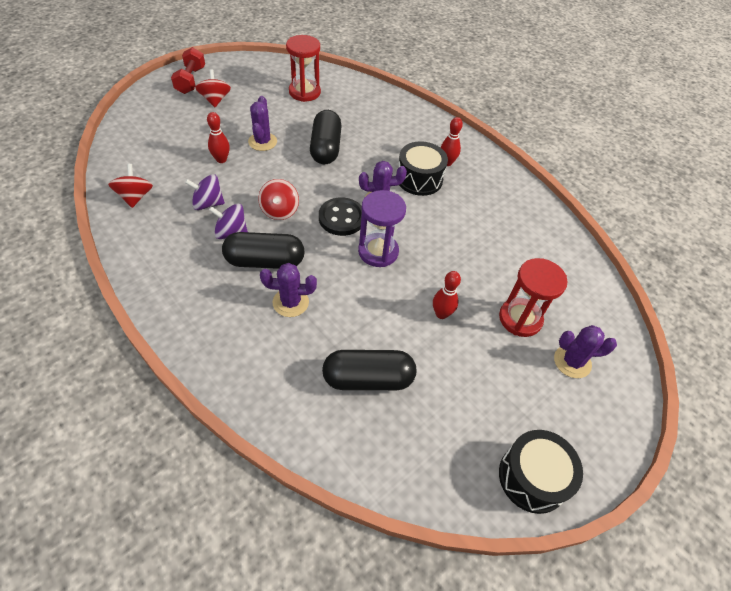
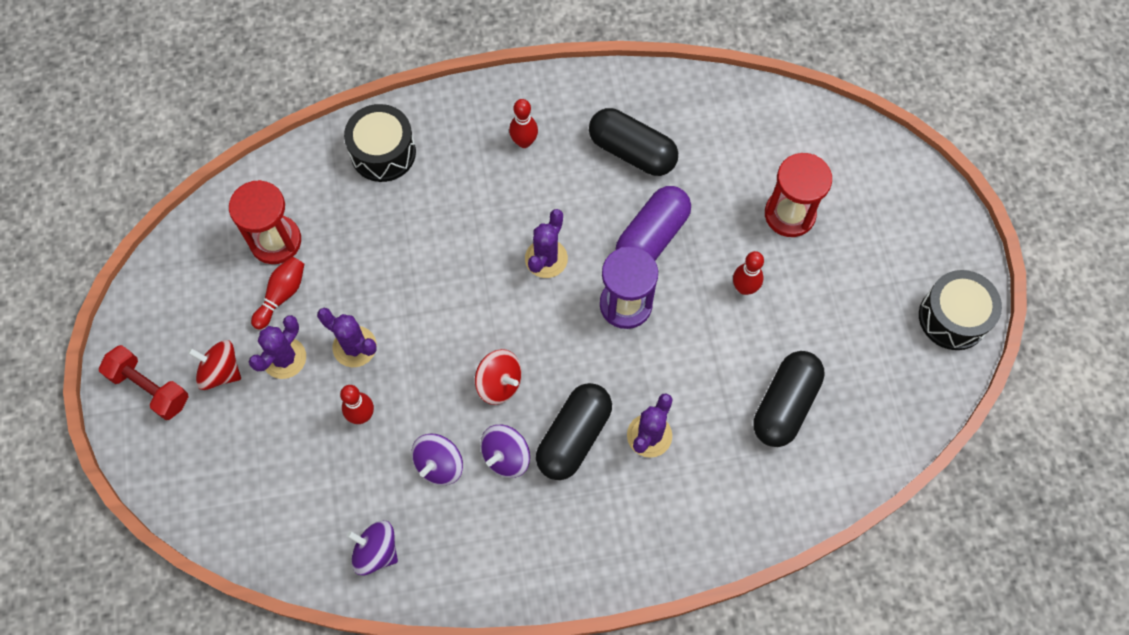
camera: 55 degrees left, 15 degrees up
(135, 197) = (376, 551): red spinning top -> purple spinning top
(274, 105) = (281, 295): none -> red bowling pin
(325, 148) = (413, 272): black capsule -> black capsule (632, 152)
(341, 218) = (551, 317): black button -> none
(419, 179) = (534, 191): black drum -> black drum (383, 152)
(437, 247) = (652, 237): none -> purple capsule
(572, 362) = (861, 201): purple cactus -> purple cactus (284, 358)

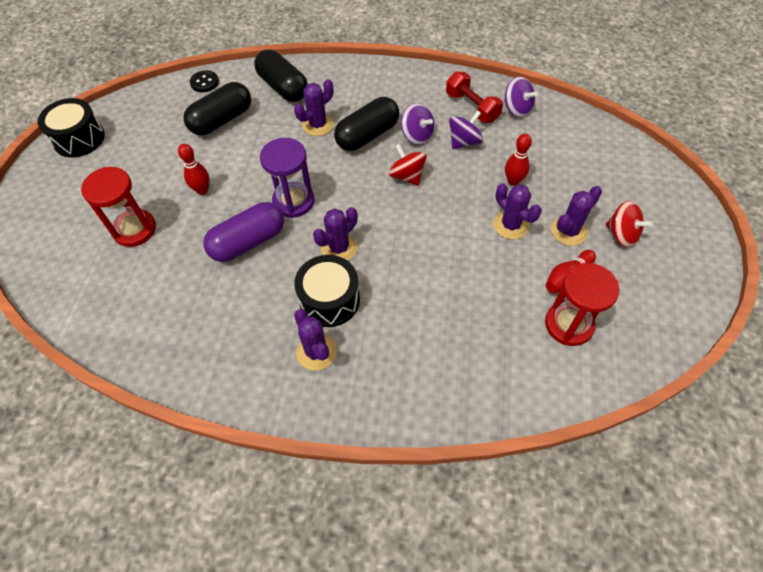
camera: 160 degrees left, 10 degrees down
(149, 388) = (681, 237): red dumbbell -> red dumbbell (472, 107)
(383, 152) = (453, 381): black drum -> black drum (329, 300)
(506, 456) = (417, 136): purple spinning top -> purple spinning top turned 75 degrees clockwise
(524, 142) = (316, 352): red bowling pin -> purple cactus
(632, 152) = (226, 314): black capsule -> black capsule (283, 87)
(852, 469) = (204, 82): none -> black button

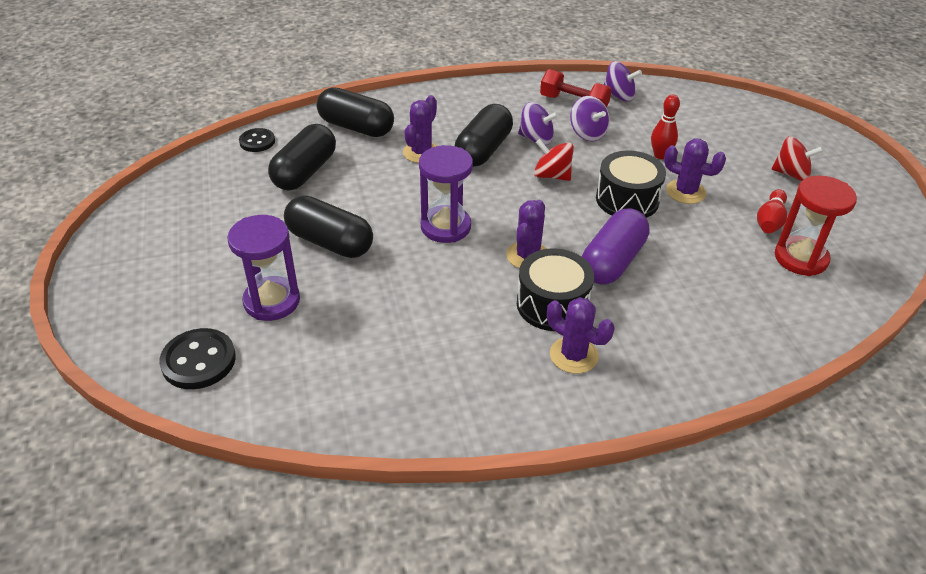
camera: 25 degrees left, 15 degrees down
(61, 264) = (198, 361): none -> black button
(79, 138) = (130, 229): black drum -> black drum (627, 199)
(134, 229) = (272, 301): red hourglass -> purple hourglass
(202, 190) = (330, 242): red bowling pin -> black capsule
(248, 242) = (421, 277): purple capsule -> purple capsule (612, 261)
(464, 141) = (587, 133): purple spinning top -> purple spinning top turned 120 degrees clockwise
(569, 231) = (742, 183): purple cactus -> none

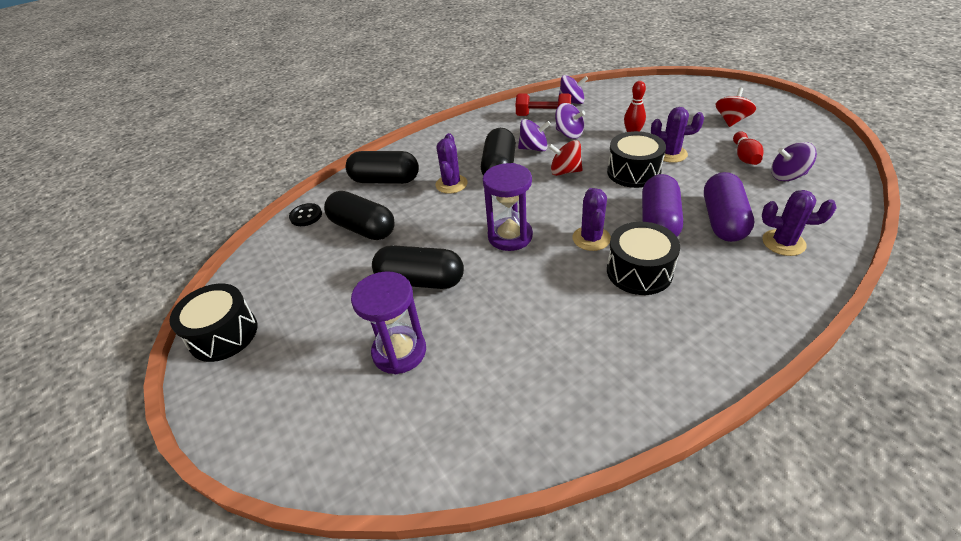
camera: 15 degrees left, 0 degrees up
(126, 233) = (223, 334): none -> black drum
(198, 361) = (361, 437): black button -> none
(305, 172) = (362, 228): black capsule -> black capsule turned 60 degrees counterclockwise
(573, 355) = (687, 308): purple cactus -> purple cactus (783, 243)
(684, 282) = (723, 220): none -> purple capsule
(791, 174) = (731, 120): red spinning top -> red spinning top turned 60 degrees counterclockwise
(800, 258) = (787, 176): red hourglass -> purple spinning top

